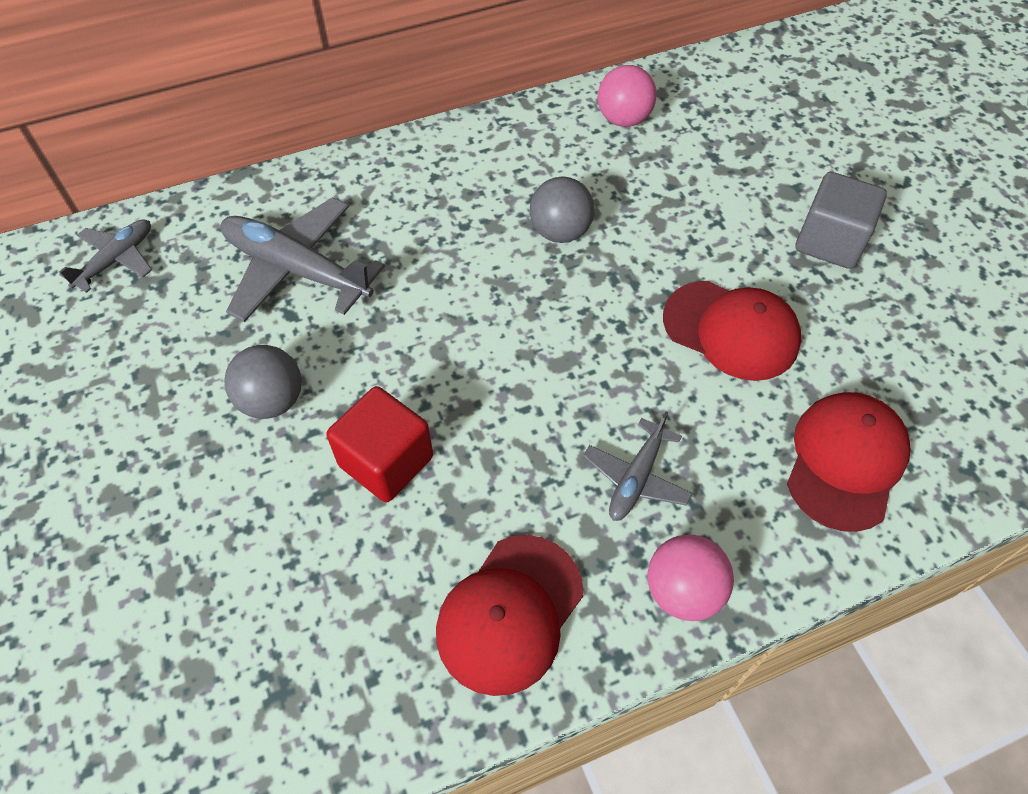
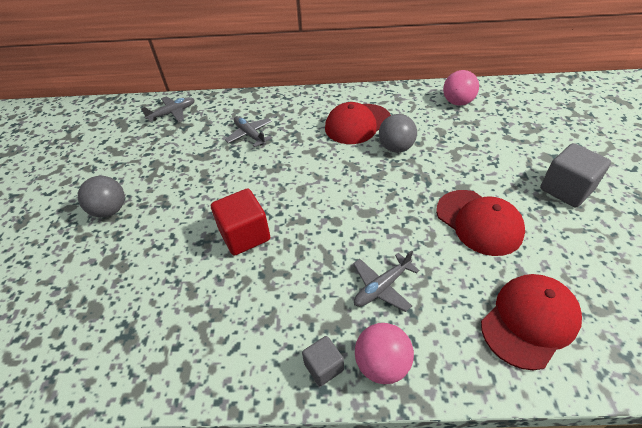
camera: 25 degrees right, 10 degrees down
(272, 401) = (205, 190): grey ball -> grey ball (110, 210)
(296, 269) = (250, 135): grey plane -> grey plane, size x0.57
(510, 613) = (269, 338): red cap -> red cap (357, 124)
(606, 624) = (323, 367): none -> grey cube

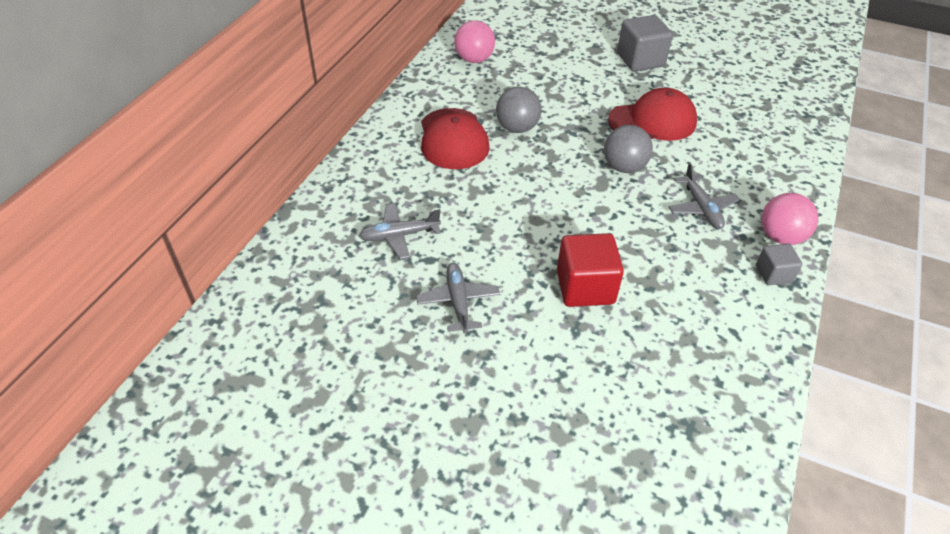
camera: 70 degrees left, 0 degrees up
(110, 210) = (460, 421): grey ball -> grey ball (624, 167)
(172, 113) = (269, 308): grey plane -> grey plane (458, 302)
(529, 321) = (765, 142): red cap -> none

